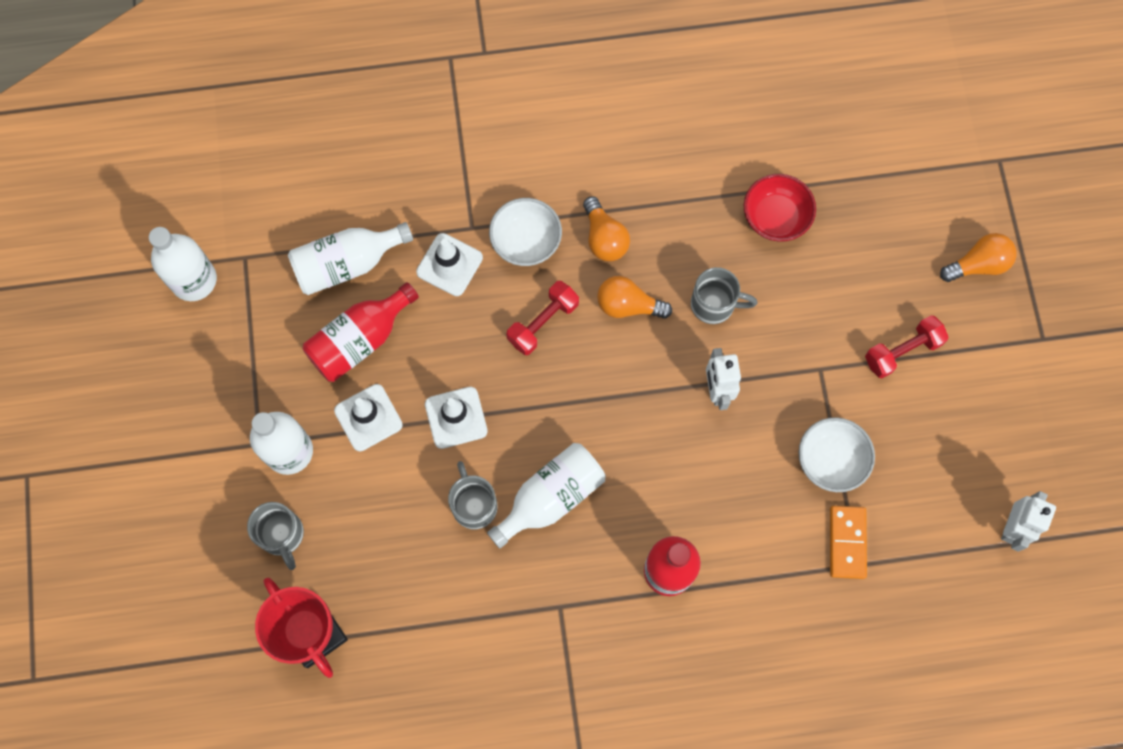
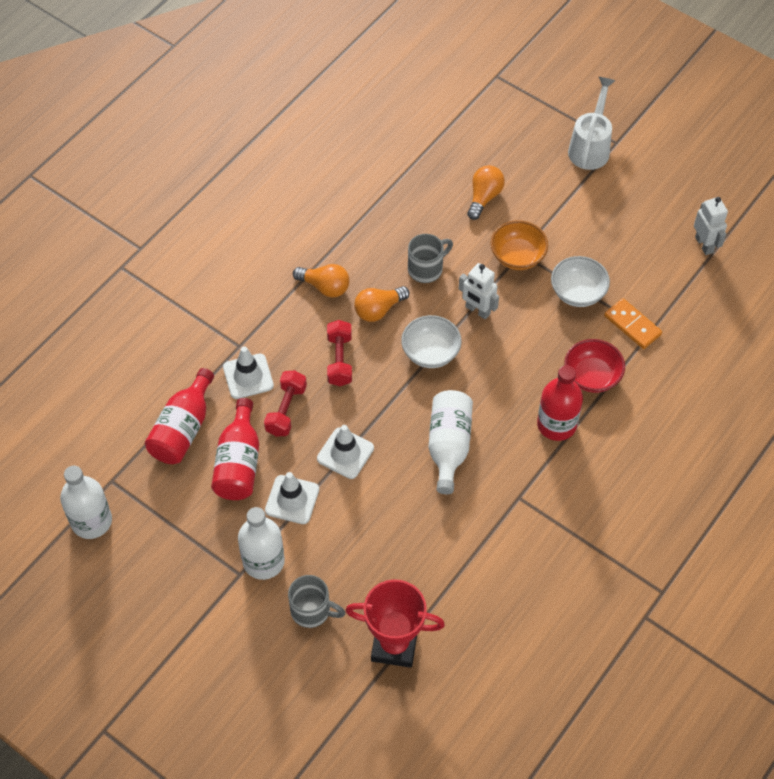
camera: 45 degrees left, 15 degrees down
(347, 264) = (183, 429): white bottle -> red bottle
(474, 504) = (409, 489): grey mug -> none
(526, 241) = (280, 326): white bowl -> white bowl (430, 352)
(775, 217) = (410, 198): red bowl -> red bowl (592, 376)
(813, 370) = (517, 256): none -> orange bowl
(902, 351) = (553, 208): red dumbbell -> red dumbbell (286, 410)
(978, 265) = (543, 134): orange light bulb -> orange light bulb (484, 197)
(1011, 320) = (590, 147): none -> white watering can

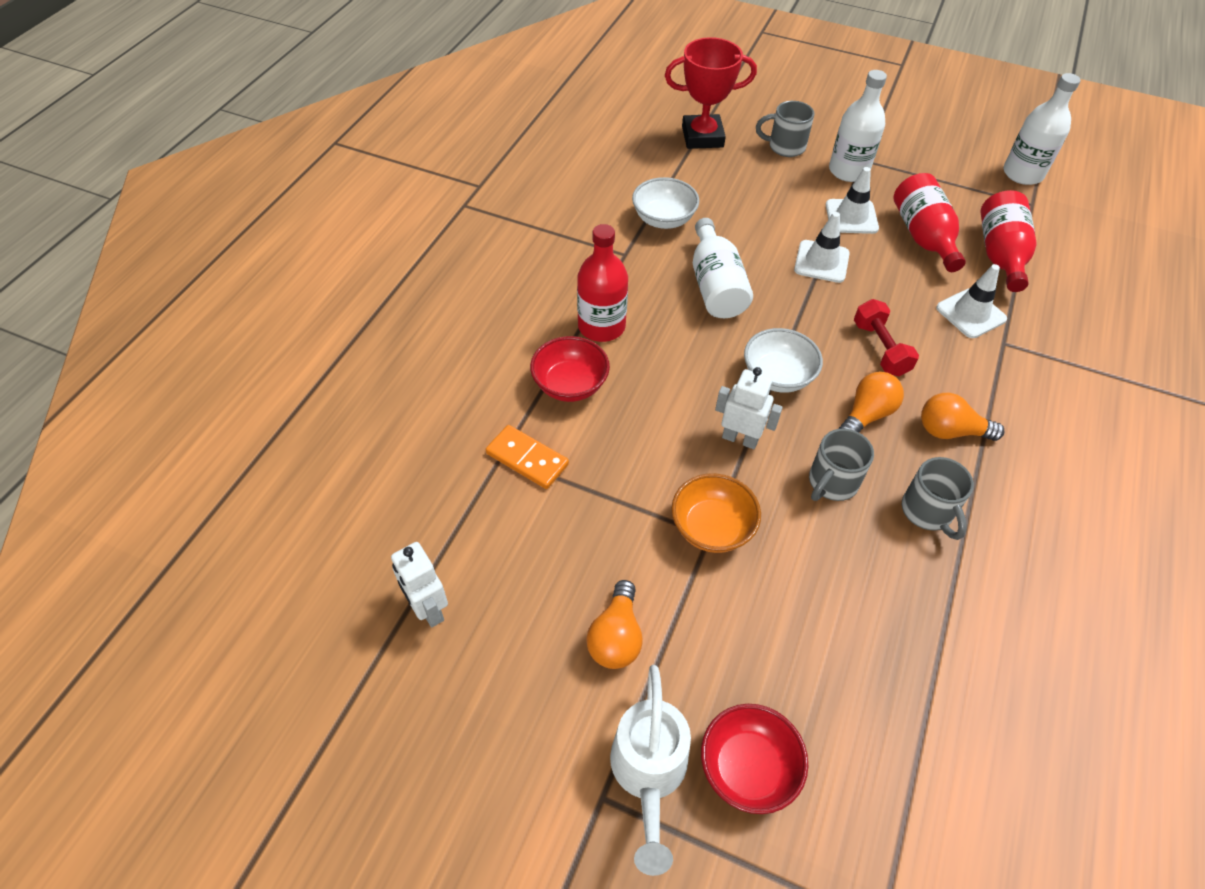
camera: 165 degrees right, 5 degrees down
(286, 410) = (907, 289): red dumbbell -> none
(372, 239) = (927, 512): none -> grey mug
(484, 197) = (797, 620): orange light bulb -> orange light bulb (616, 637)
(538, 140) = (748, 767): none -> red bowl
(577, 292) = (611, 490): white bowl -> white bowl (663, 219)

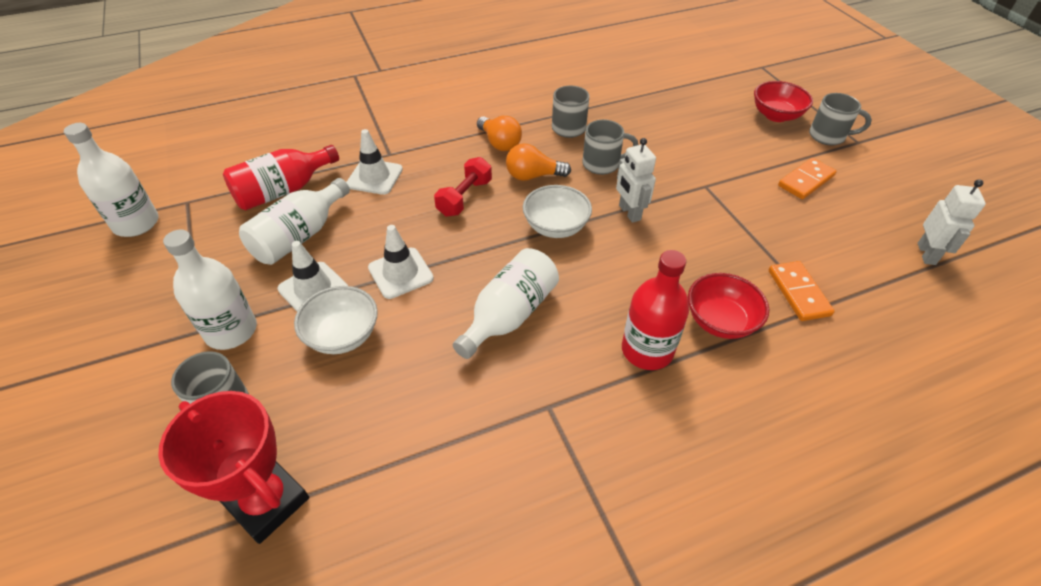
camera: 135 degrees left, 5 degrees down
(616, 637) = (806, 181): orange light bulb -> orange domino
(648, 774) = (828, 136): white watering can -> grey mug
(663, 219) = (464, 417): white bowl -> white bowl (342, 335)
(712, 528) = (700, 187): orange bowl -> none
(923, 237) = (300, 236): red bottle -> white bottle

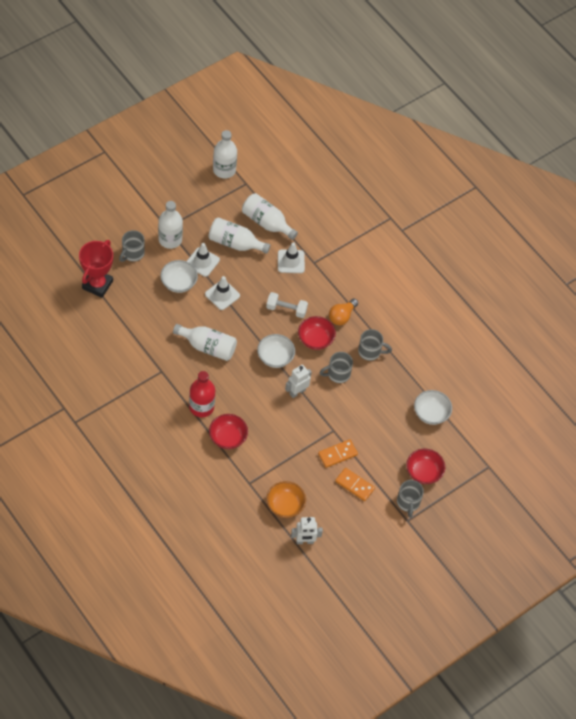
camera: 70 degrees right, 10 degrees up
(283, 191) = (267, 223): red bottle -> white bottle
(464, 198) = (286, 309): red dumbbell -> white dumbbell
(533, 176) = (315, 339): orange light bulb -> red bowl
(602, 164) = (337, 374): grey mug -> grey mug turned 90 degrees clockwise
(680, 95) = (431, 413): none -> white bowl
(798, 293) = (257, 474): orange domino -> orange domino (337, 454)
(859, 266) = (285, 505): none -> orange bowl

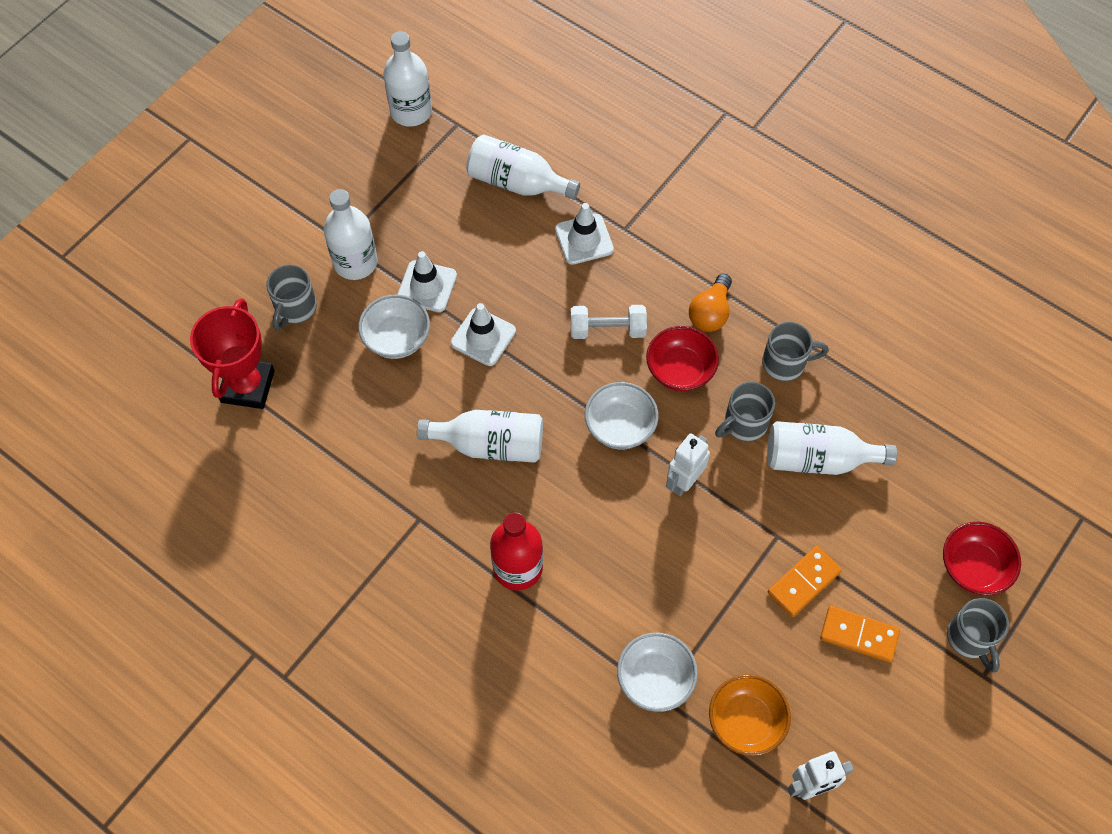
camera: 10 degrees left, 5 degrees up
(228, 438) = (588, 615): red bowl -> none
(235, 243) = (474, 235): white bottle -> white bottle (818, 459)
(431, 413) = (939, 447): white bowl -> white bowl (655, 679)

